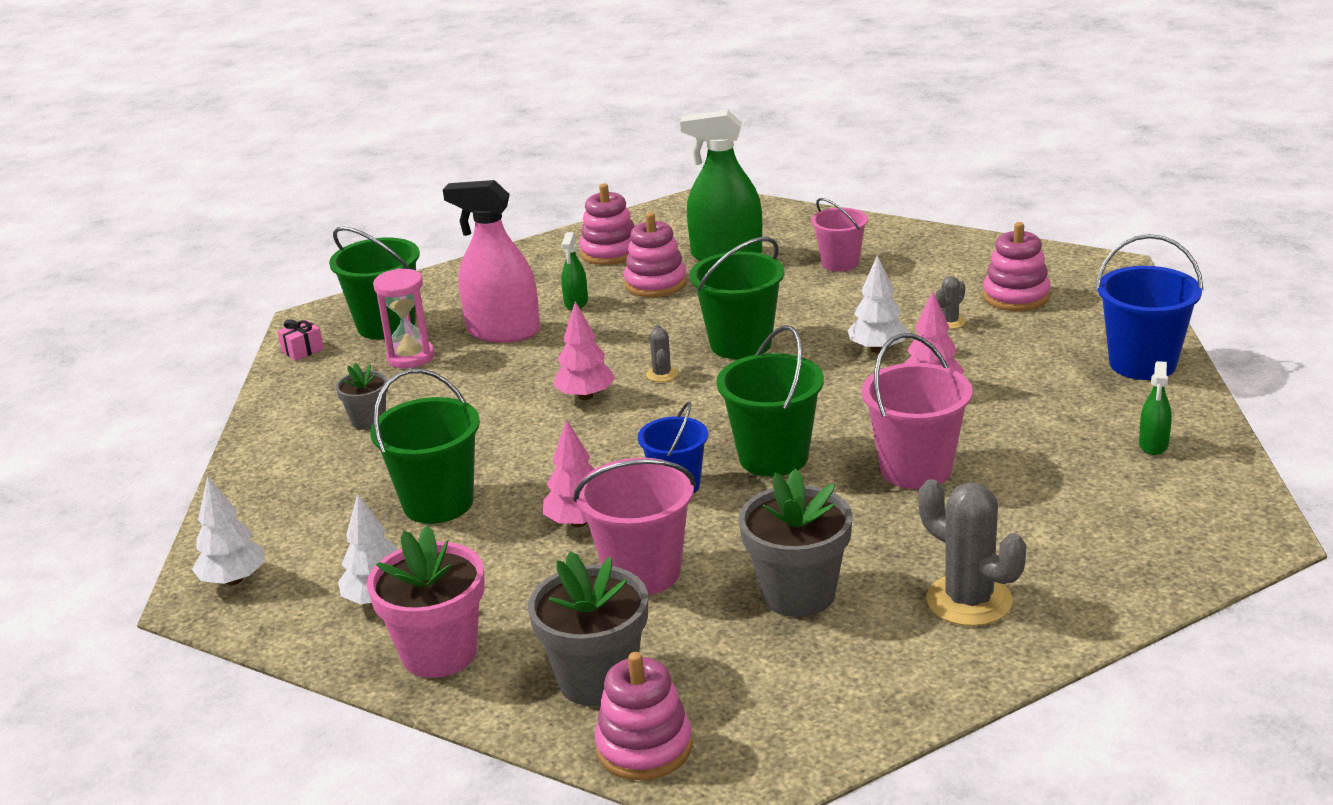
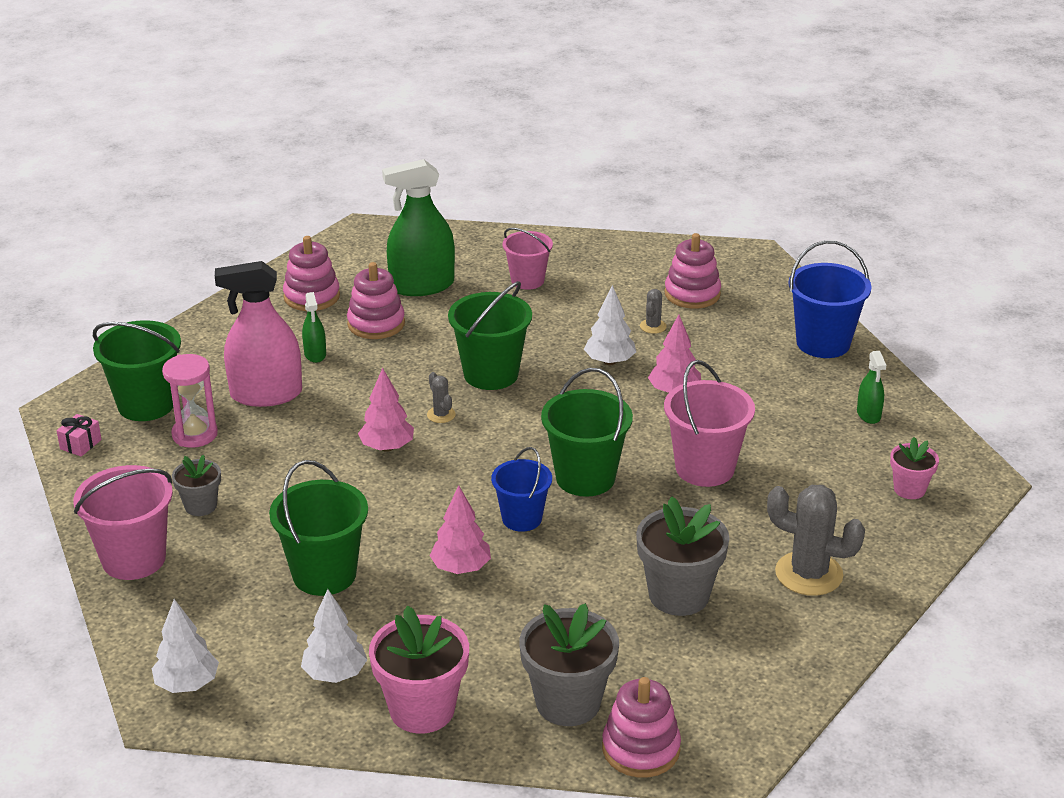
camera: 25 degrees left, 5 degrees up
(642, 572) = (544, 602): pink bucket -> pink bucket (134, 559)
(1156, 532) = (909, 489): none -> pink flower pot

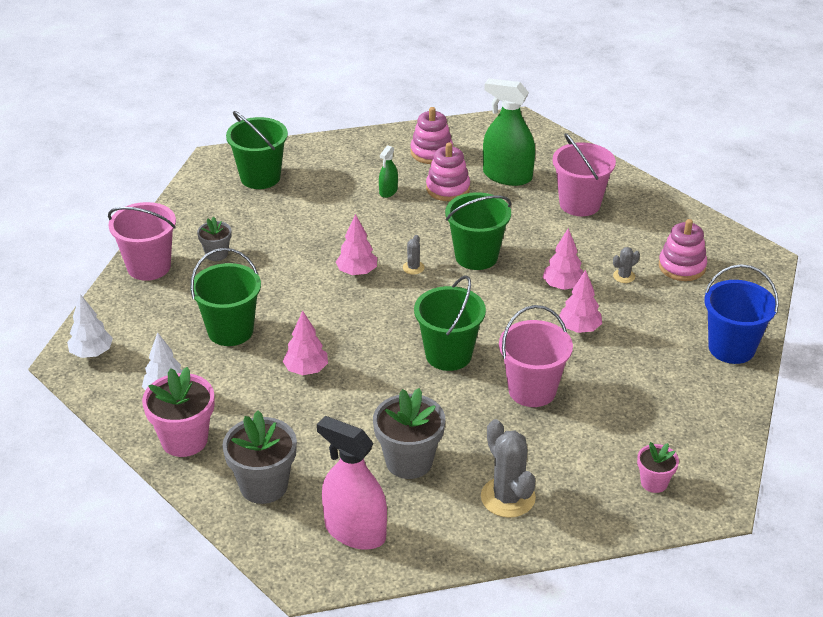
camera: 40 degrees right, 5 degrees up
(81, 444) = (200, 184): pink gift -> none
(195, 434) = (264, 209): pink hourglass -> none
(266, 394) = (330, 203): pink spray bottle -> pink spray bottle (355, 531)
(522, 518) = (378, 359): blue bucket -> none
(527, 280) = (579, 204): pink bucket -> pink bucket, size x1.53
(609, 361) = (563, 286): white tree -> pink tree
(641, 749) = (268, 538): pink stacking toy -> none
(868, 414) = (696, 415): green spray bottle -> none

